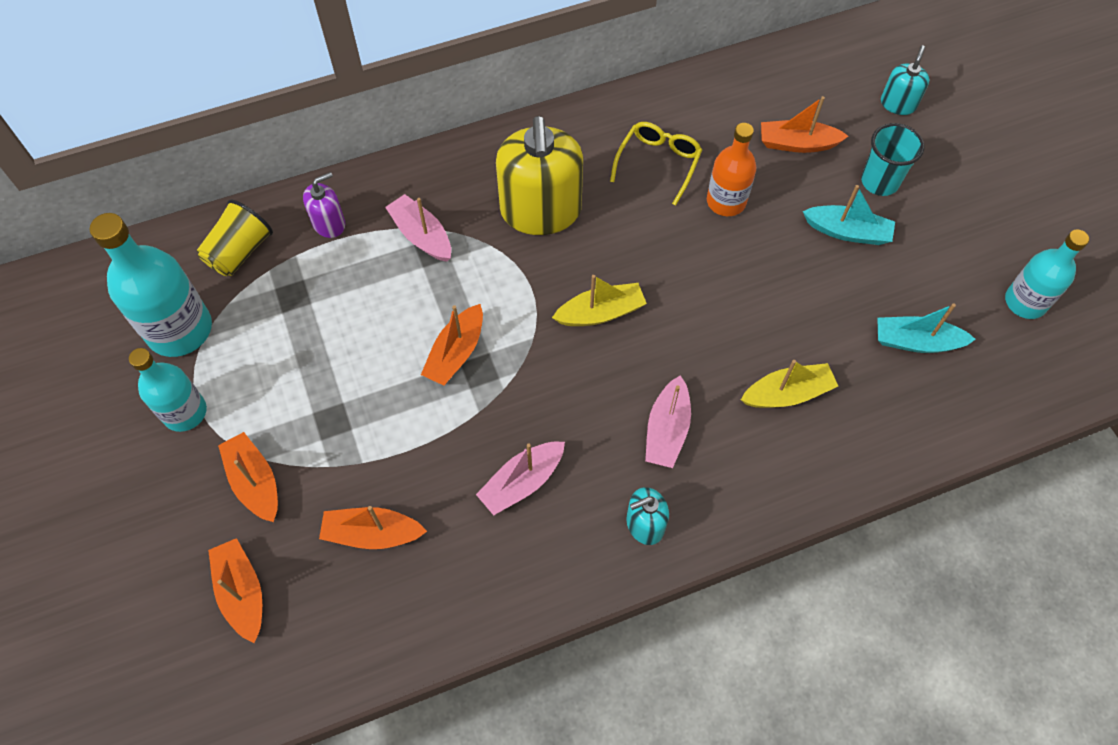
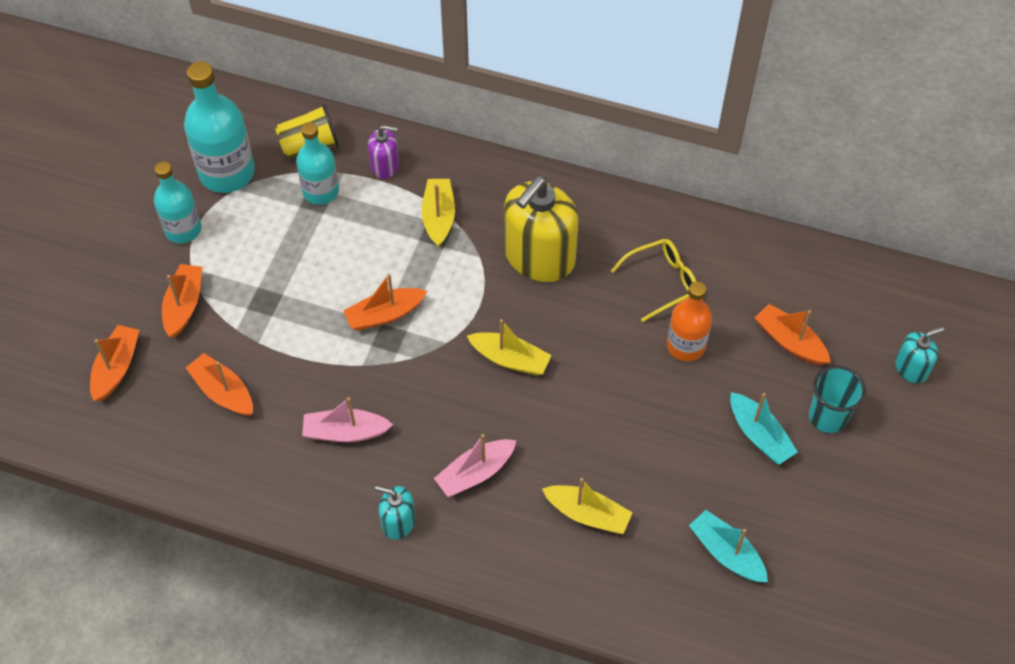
camera: 40 degrees right, 5 degrees down
(421, 236) = (438, 217): pink boat -> yellow boat
(1025, 302) = (850, 591): turquoise bottle -> turquoise bottle (321, 191)

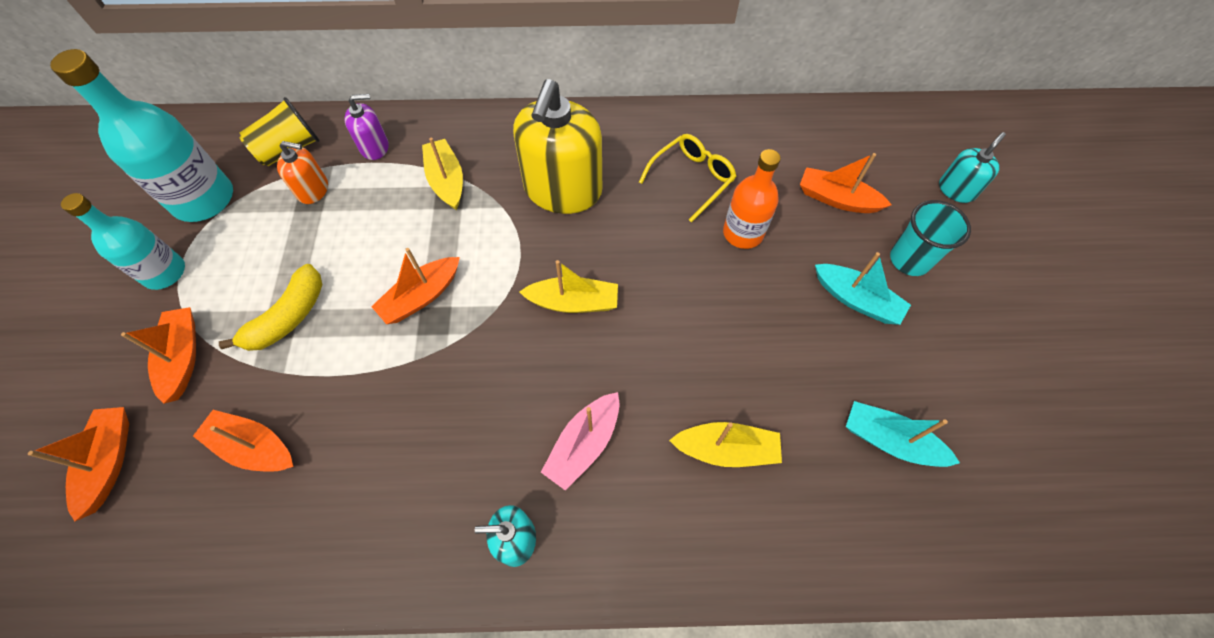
camera: 20 degrees left, 5 degrees up
(273, 298) = (288, 317): none -> yellow banana
(321, 191) = (313, 190): turquoise bottle -> orange soap dispenser
(345, 432) = (417, 447): pink boat -> none

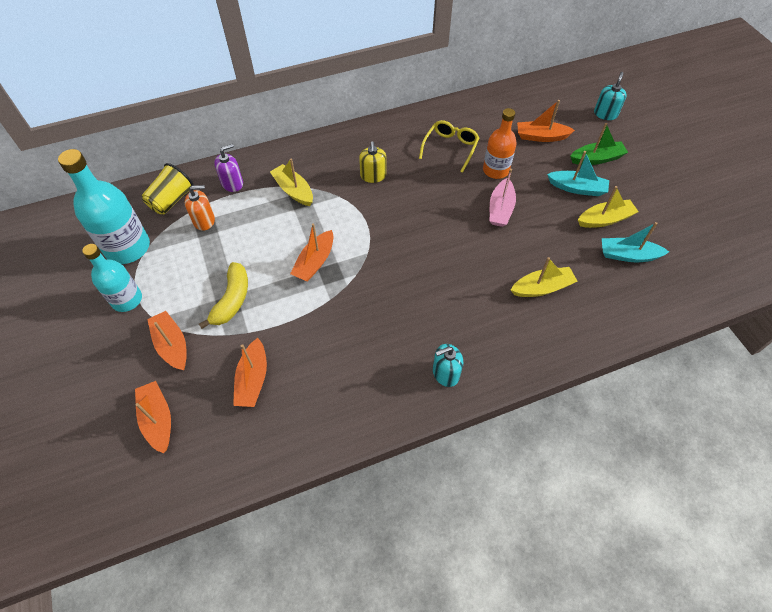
camera: 20 degrees left, 5 degrees down
(254, 447) = (253, 379): orange boat -> orange boat turned 90 degrees counterclockwise
(563, 190) = (373, 176): yellow soap dispenser -> yellow soap dispenser, size x0.48
(573, 302) = (413, 237): yellow boat -> yellow boat (605, 219)
(584, 444) = (460, 311): pink boat -> pink boat (500, 209)
(909, 260) = (596, 159): turquoise cup -> green boat

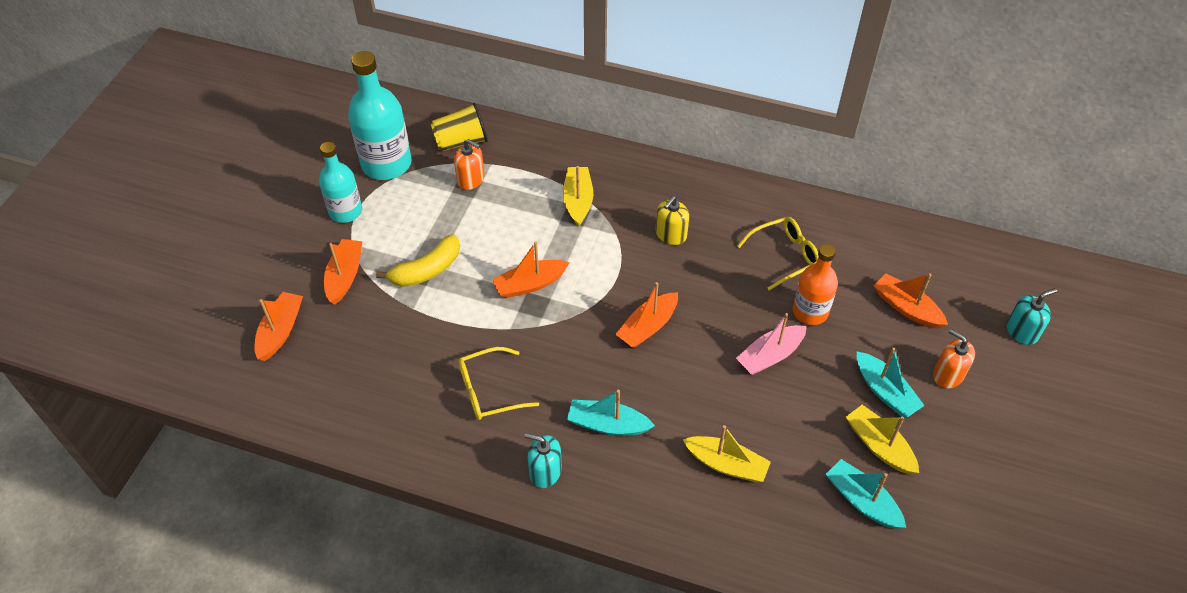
camera: 40 degrees right, 5 degrees down
(232, 183) = (528, 158): purple soap dispenser -> none
(253, 379) = (379, 352): orange boat -> orange boat (648, 327)
(357, 349) = (489, 391): none -> yellow glasses
(453, 315) = (607, 424): none -> turquoise boat
(596, 159) = (948, 375): green boat -> orange soap dispenser
(605, 219) = (879, 446): yellow boat -> yellow boat turned 150 degrees counterclockwise

